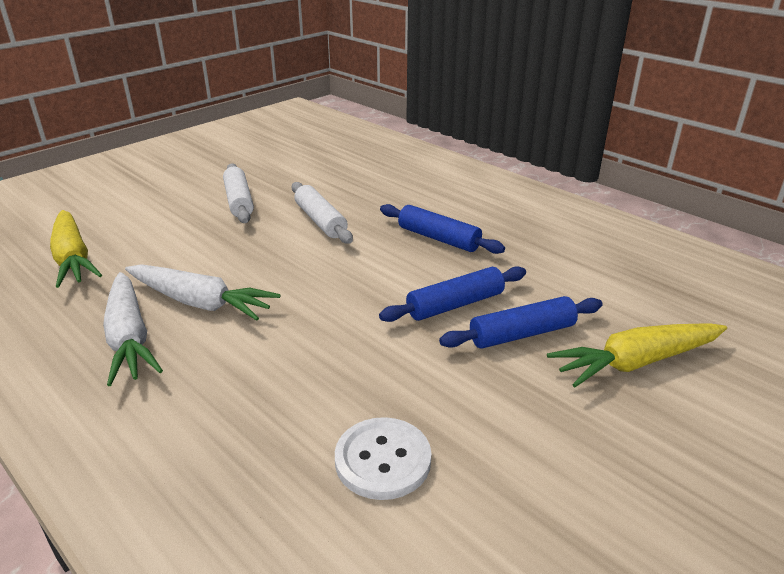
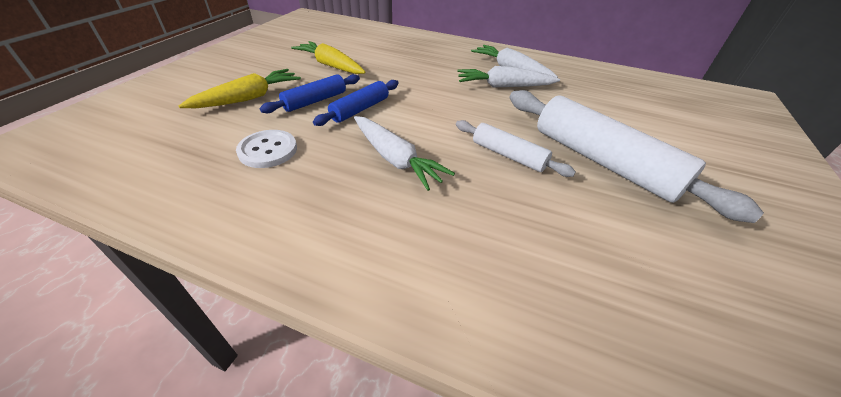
camera: 155 degrees right, 10 degrees up
(73, 258) = (611, 94): yellow carrot -> yellow carrot (330, 65)
(239, 201) = (602, 162): white rolling pin -> white rolling pin, size x1.90
(383, 460) = (367, 54): white button -> white button (268, 150)
(439, 238) = (395, 159): blue rolling pin -> white carrot

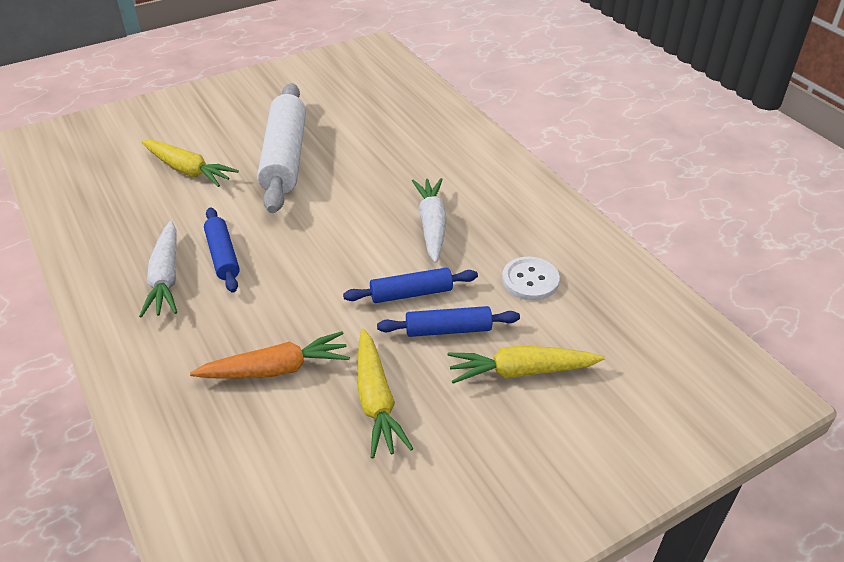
camera: 140 degrees left, 0 degrees up
(396, 60) = (276, 369): none -> orange carrot
(504, 86) = (223, 256): white carrot -> blue rolling pin
(508, 155) = (343, 190): white rolling pin -> none
(632, 119) = (188, 170): none -> yellow carrot

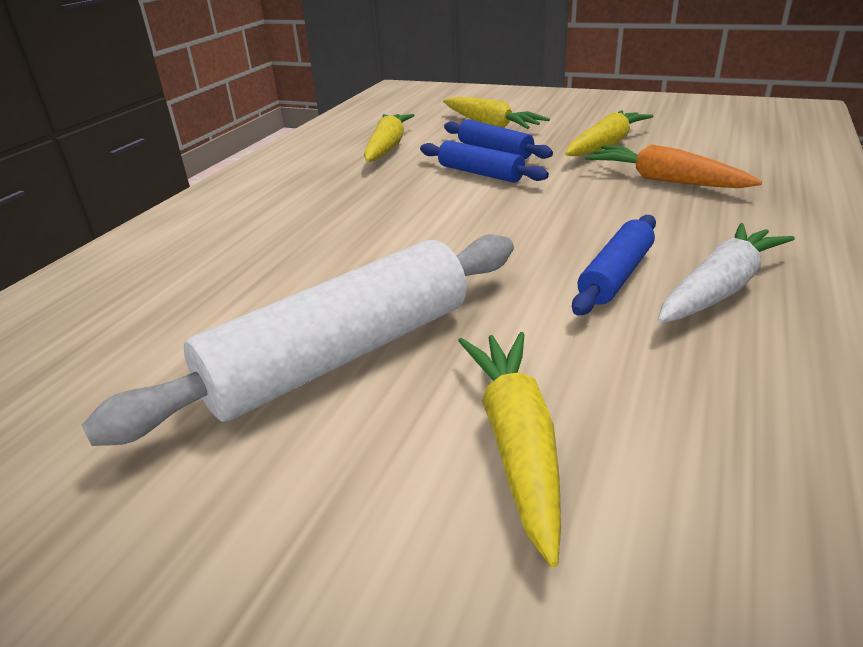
camera: 125 degrees left, 10 degrees down
(432, 225) = (367, 199): white carrot -> none
(530, 280) = (387, 147): white button -> yellow carrot

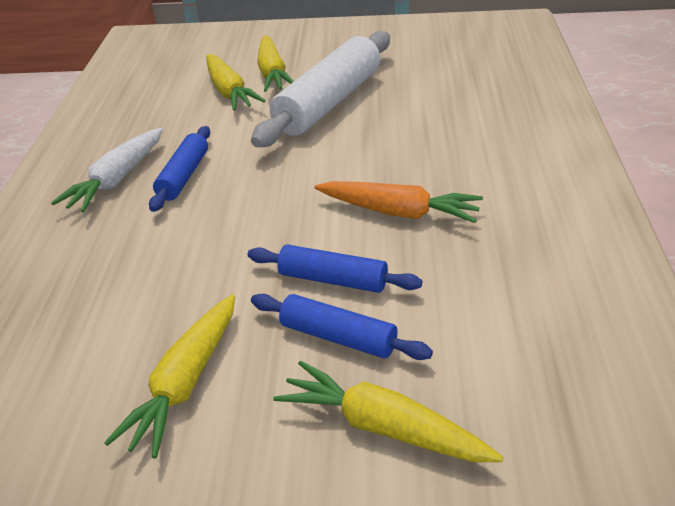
camera: 160 degrees right, 5 degrees up
(387, 147) = (493, 318): yellow carrot -> yellow carrot (272, 73)
(664, 180) = (123, 304): orange carrot -> orange carrot (399, 212)

